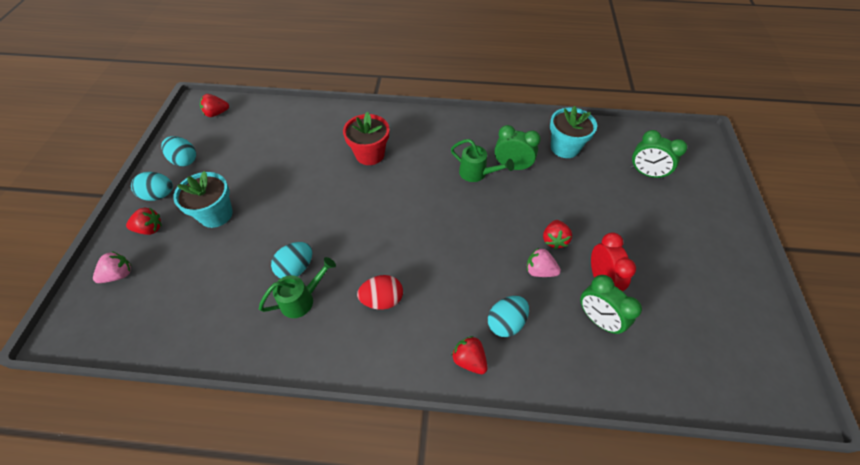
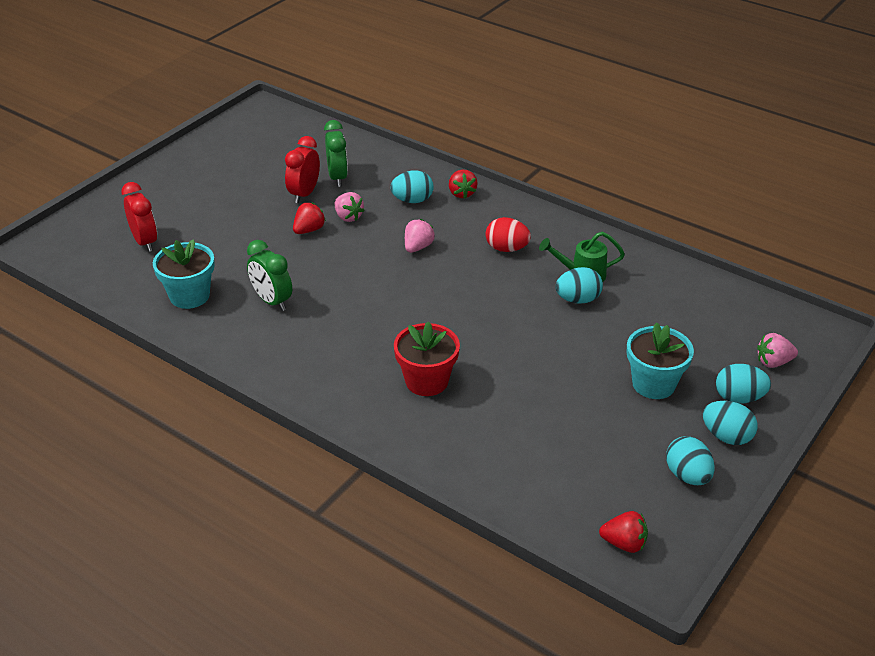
camera: 150 degrees left, 15 degrees down
(150, 229) = (739, 398): red strawberry -> turquoise egg
(456, 264) = (418, 247): none -> pink strawberry
(477, 173) = (319, 310): green watering can -> none
(646, 173) = (145, 242): green clock -> red clock

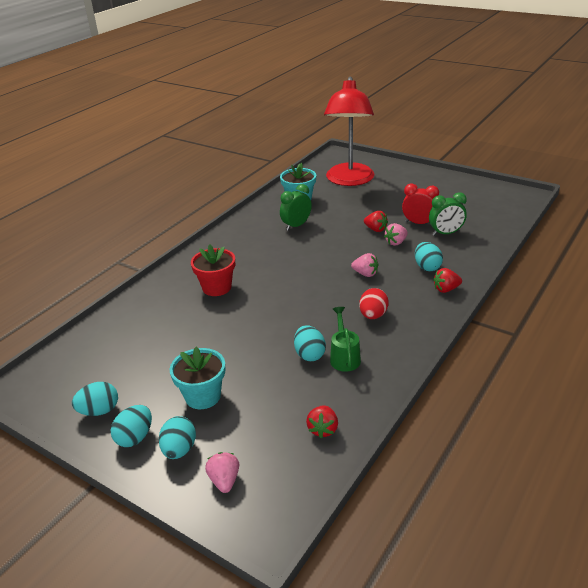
camera: 90 degrees right, 5 degrees down
(145, 242) = (349, 180): red clock -> red lamp
(624, 543) = (48, 376): red strawberry -> red strawberry (323, 429)

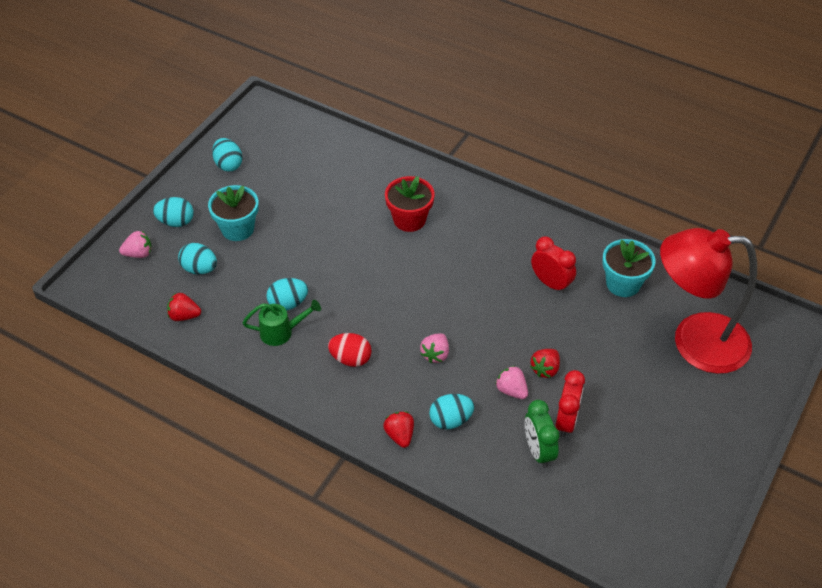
camera: 85 degrees right, 15 degrees up
(135, 437) = (194, 192): turquoise egg -> turquoise egg (199, 269)
(296, 225) = (551, 283): green clock -> red clock

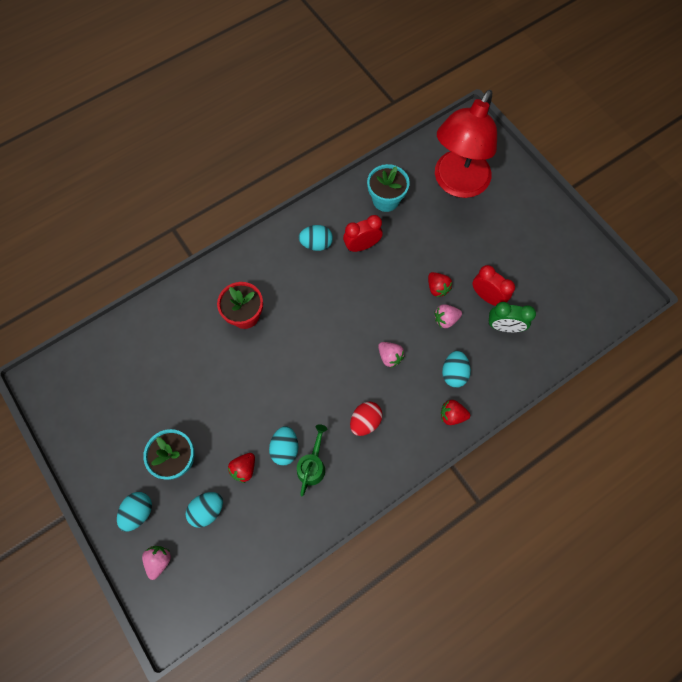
camera: 65 degrees left, 20 degrees up
(184, 316) = (254, 542): red strawberry -> red strawberry (244, 469)
(228, 164) = (94, 438): turquoise egg -> turquoise egg (316, 244)

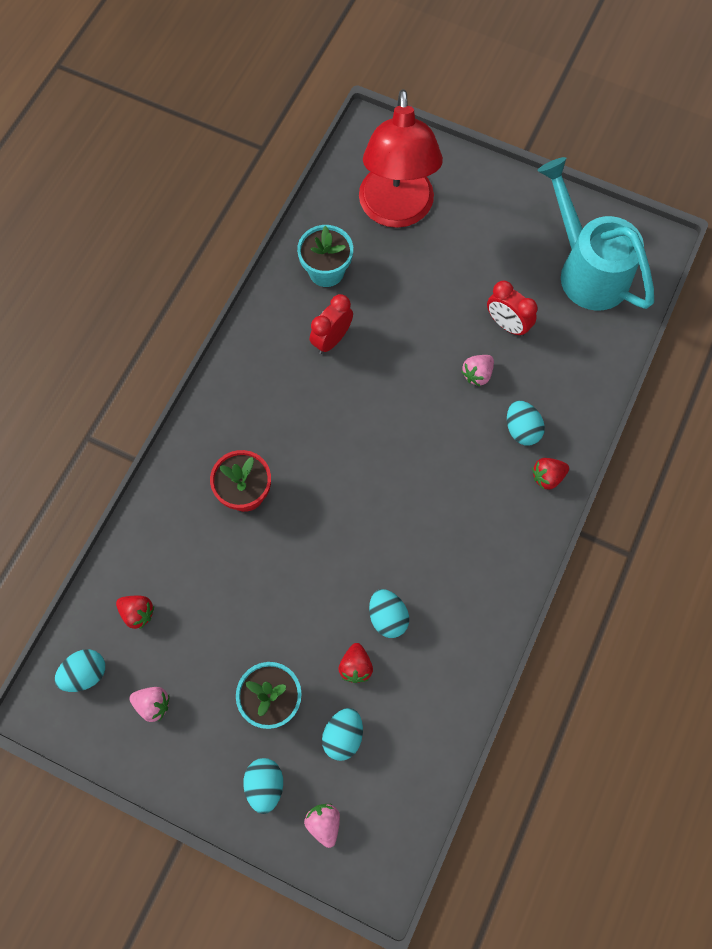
camera: 30 degrees left, 0 degrees up
(312, 465) = (430, 618): green watering can -> none
(316, 244) = (277, 365): turquoise egg -> turquoise egg (85, 673)
(365, 421) = (458, 537): red egg -> none
(390, 357) = (441, 450): pink strawberry -> pink strawberry (153, 704)
(437, 288) = (447, 344): red strawberry -> red strawberry (137, 613)
(487, 297) = (507, 324): red clock -> red clock turned 150 degrees counterclockwise
(504, 327) = (545, 349): green clock -> none
(567, 288) = (587, 270): none -> turquoise watering can

